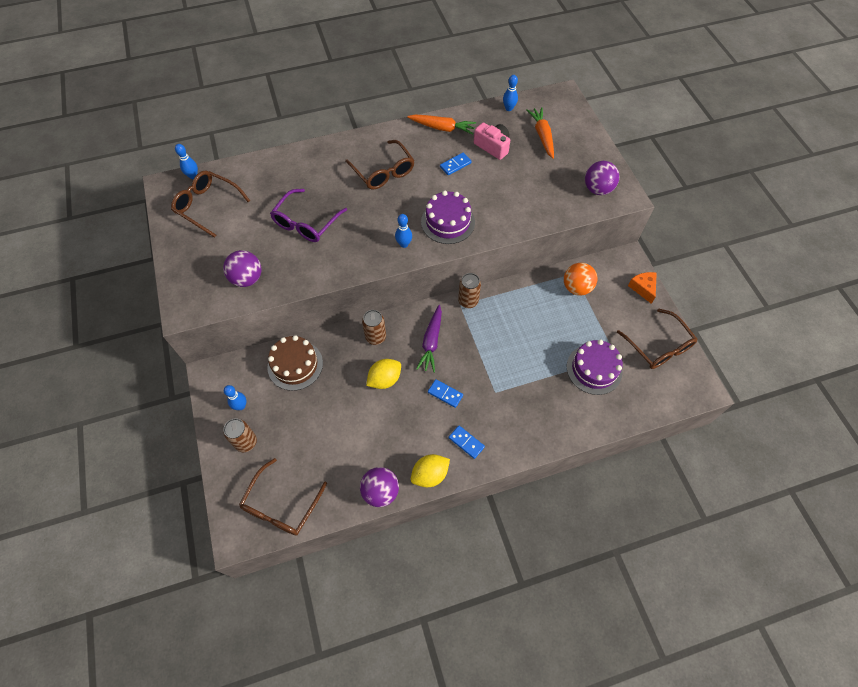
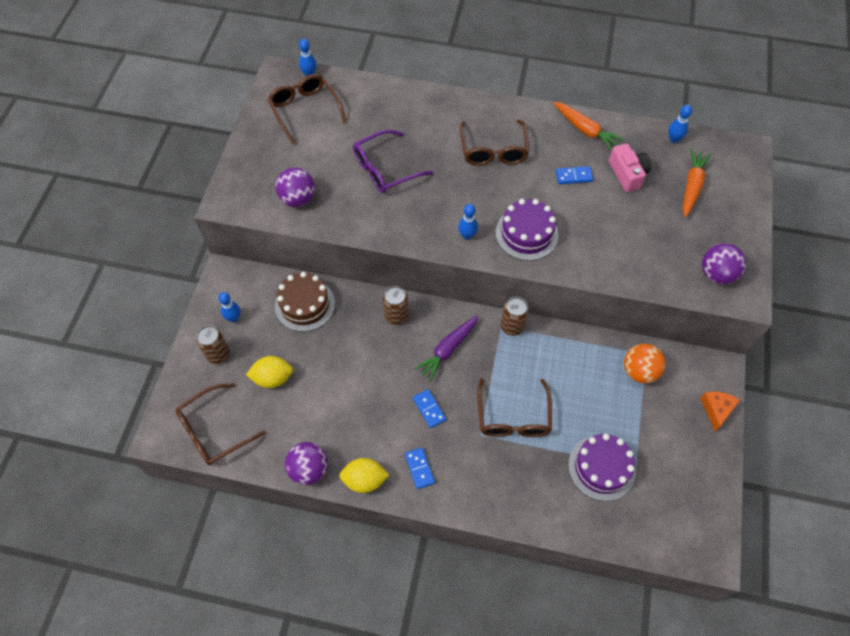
camera: 30 degrees right, 0 degrees up
(384, 379) = (379, 363): yellow lemon -> yellow lemon (273, 378)
(659, 346) = (692, 482): brown glasses -> brown glasses (513, 417)

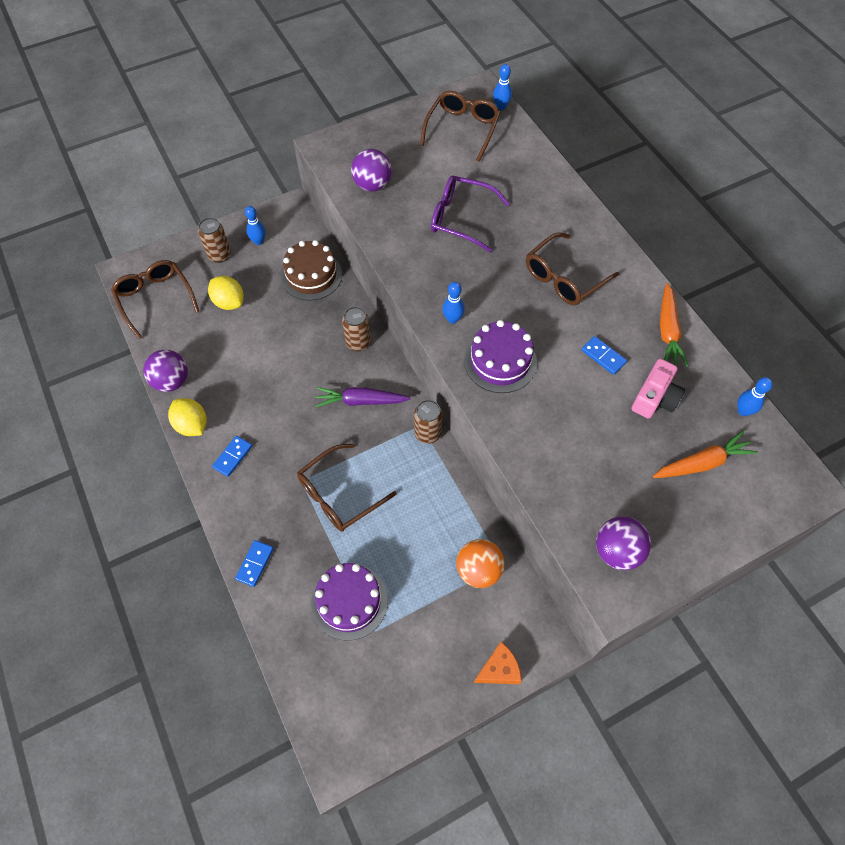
camera: 50 degrees right, 0 degrees up
(214, 431) = (155, 299): brown glasses -> brown glasses turned 45 degrees clockwise
(429, 409) = (292, 426): blue domino -> blue domino (255, 564)

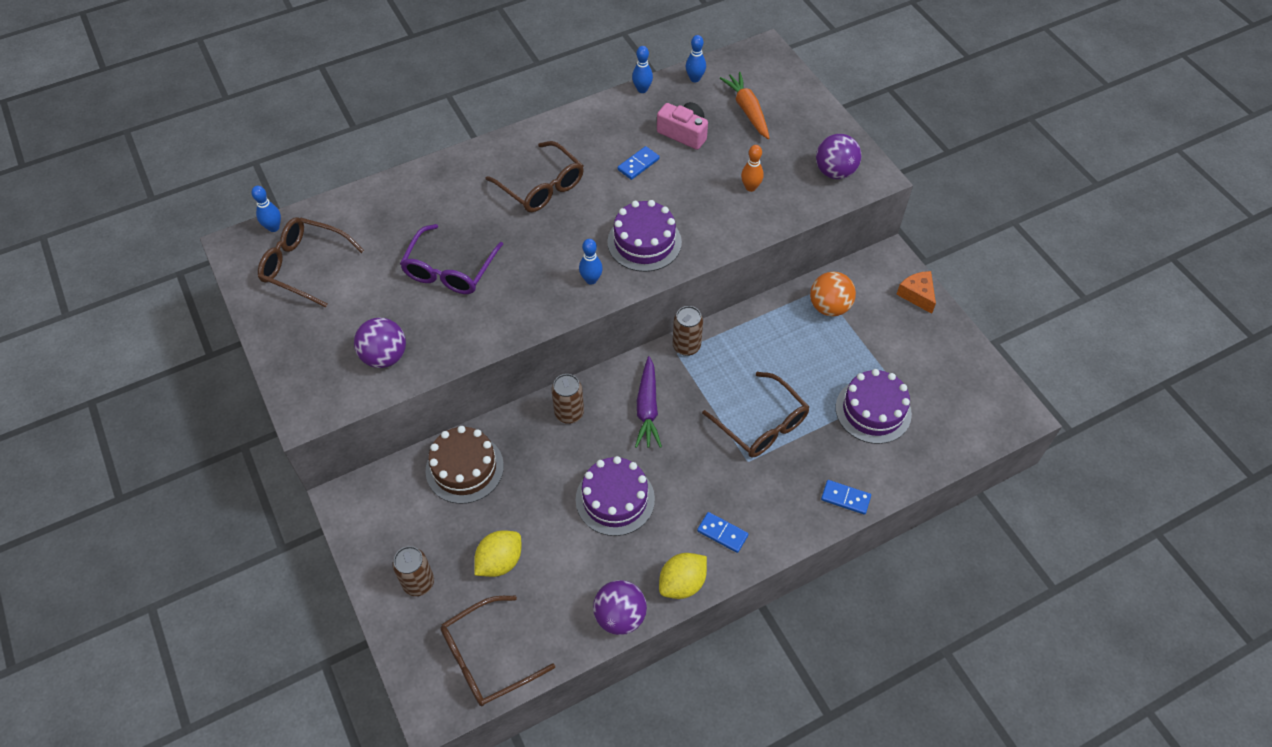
camera: 90 degrees left, 5 degrees down
(258, 241) = (400, 535): blue bowling pin -> blue bowling pin (642, 89)
(274, 377) = (615, 499): none -> purple cake
(583, 460) = (750, 187): none -> orange bowling pin
(668, 331) = (610, 117): orange carrot -> none

